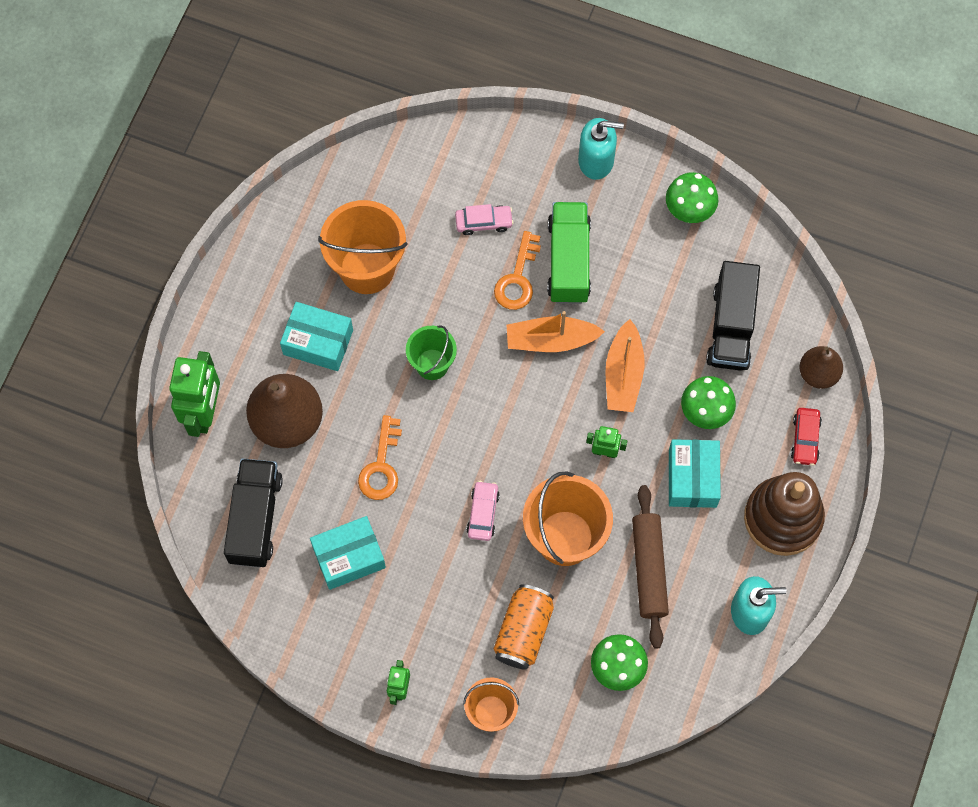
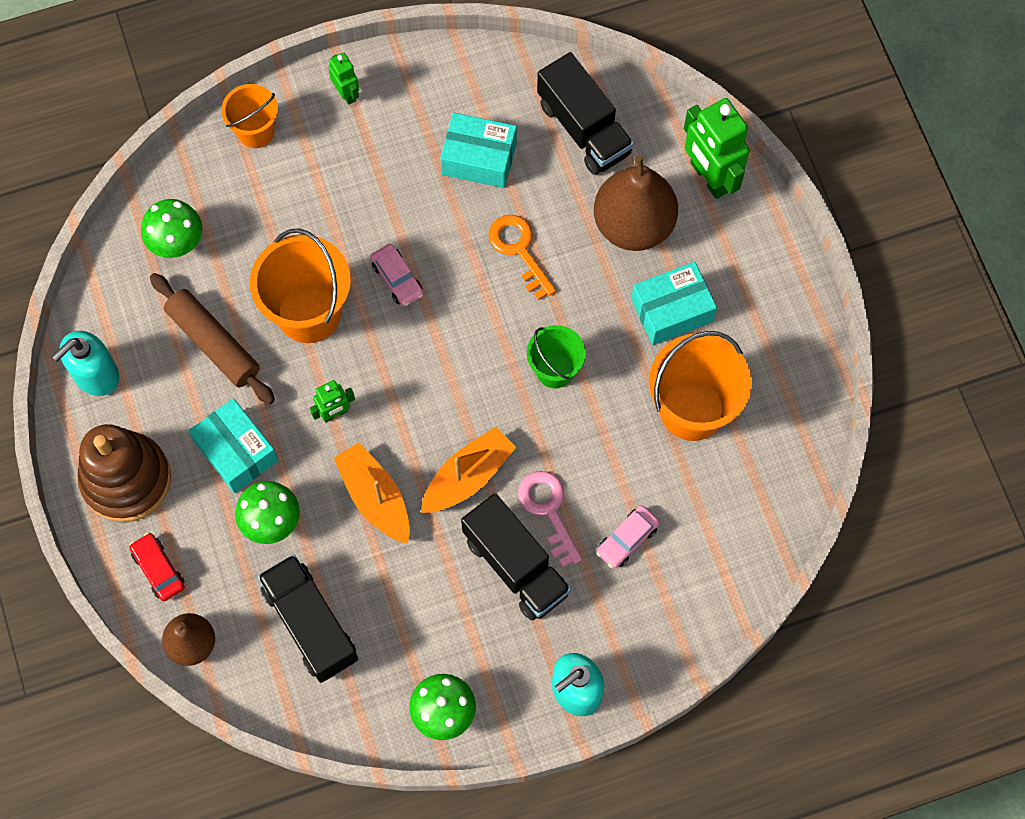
camera: 140 degrees right, 0 degrees up
(349, 557) = (479, 159): turquoise box -> turquoise box turned 75 degrees clockwise
(518, 278) = (548, 511): orange key -> pink key
(523, 631) = (281, 212): orange can -> none
(568, 261) = (516, 566): green truck -> black truck

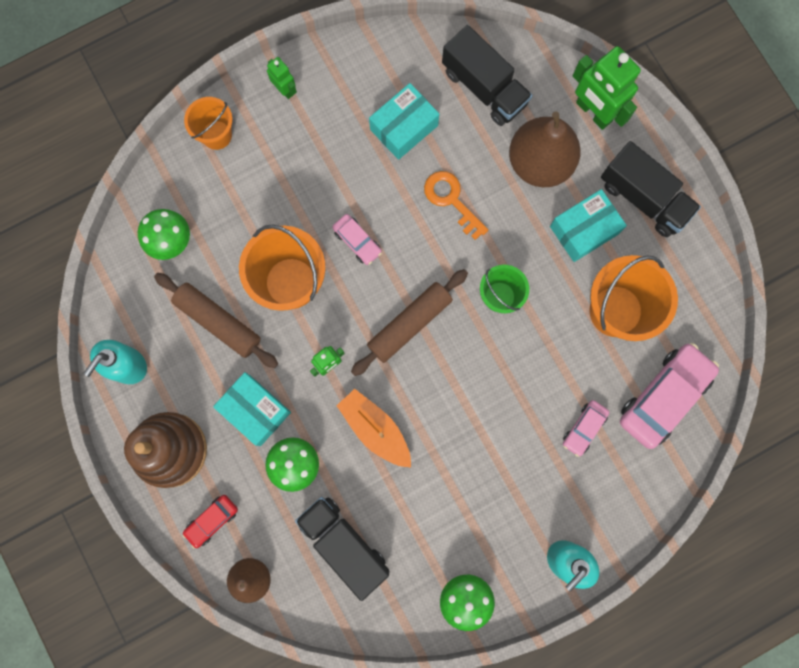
camera: 10 degrees left, 10 degrees up
(158, 569) = (212, 520): red car -> red car turned 90 degrees counterclockwise
(440, 384) = (409, 324): none -> brown rolling pin
(468, 476) = (446, 398): orange boat -> none
(479, 159) = (404, 127): turquoise box -> turquoise box turned 45 degrees counterclockwise
(516, 566) = (499, 466): black truck -> black truck (643, 198)
(548, 511) = (516, 415): pink key -> none
(732, 519) = (664, 397): none -> pink car

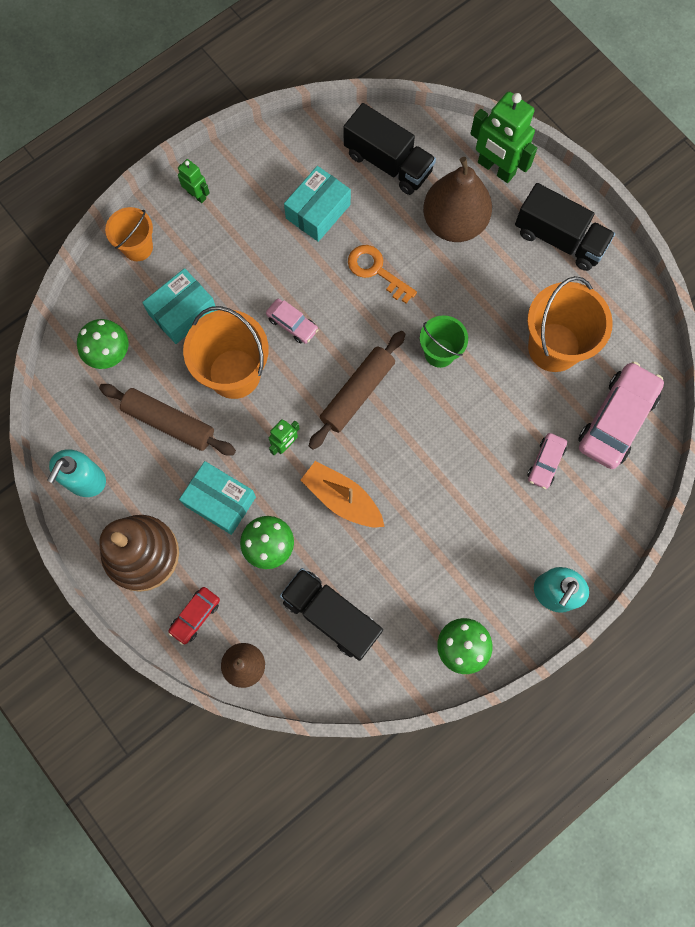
camera: 10 degrees left, 5 degrees down
(584, 230) = (508, 277): turquoise box -> turquoise box (183, 312)

